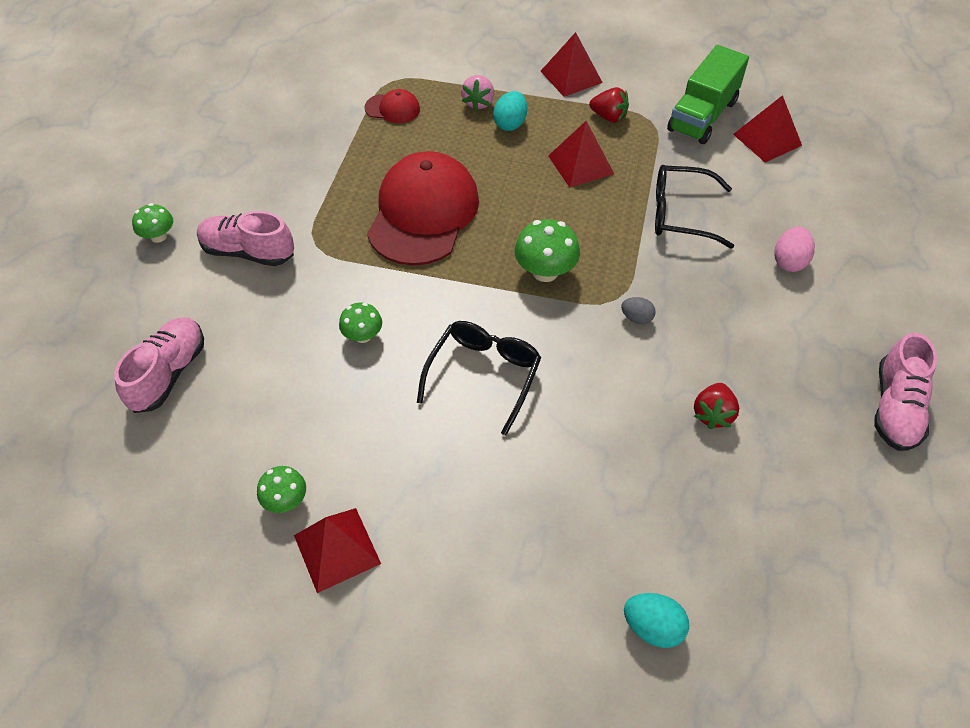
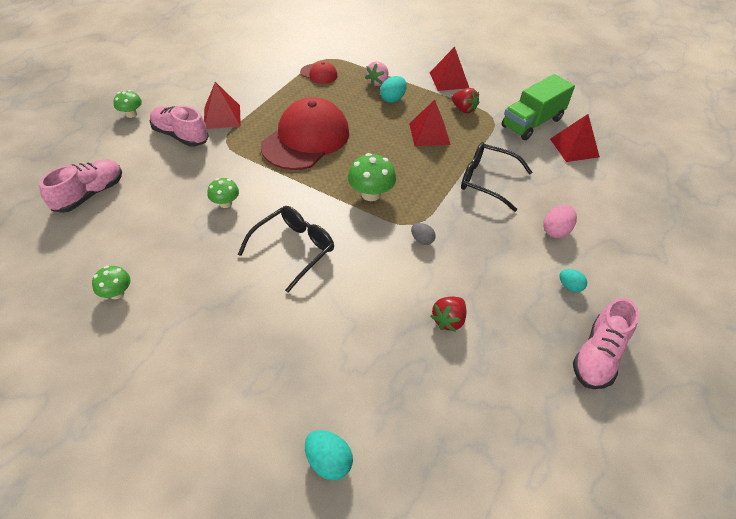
camera: 15 degrees right, 5 degrees down
(336, 549) = (132, 335): red pyramid -> red pyramid (222, 116)
(832, 330) = (569, 286): none -> turquoise egg

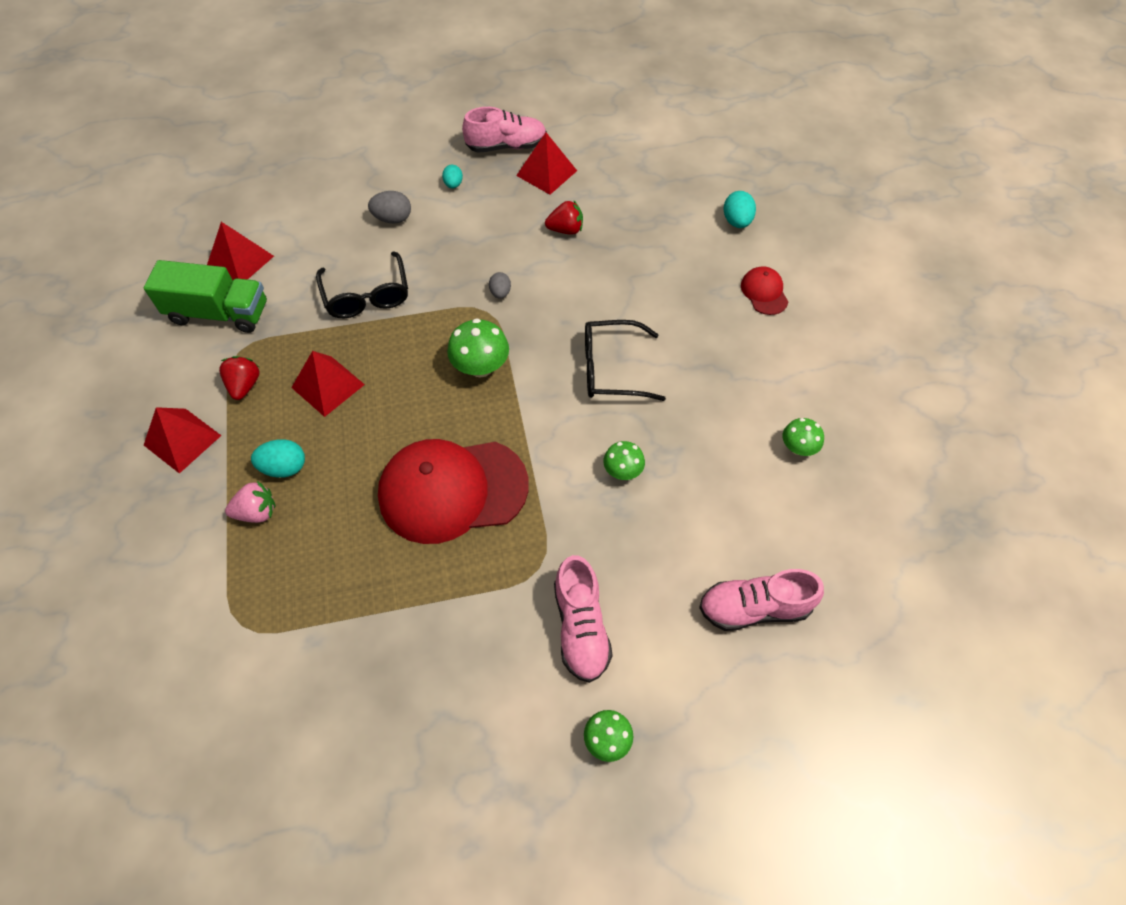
camera: 130 degrees left, 10 degrees up
(222, 116) = (501, 620): red pyramid -> red pyramid (546, 173)
(319, 74) = (296, 598): red cap -> red cap (764, 292)
(556, 231) = (393, 219): pink egg -> grey egg

